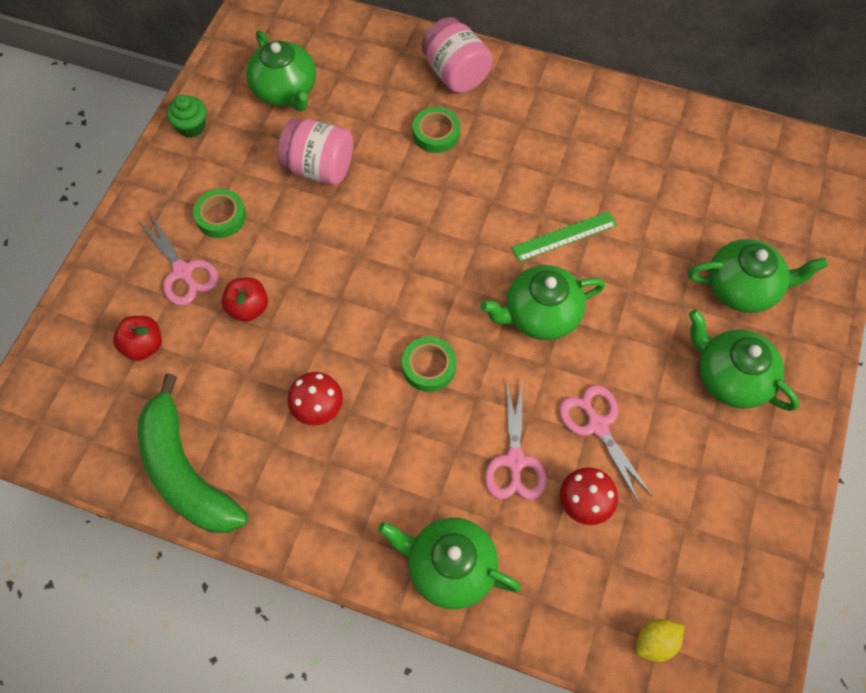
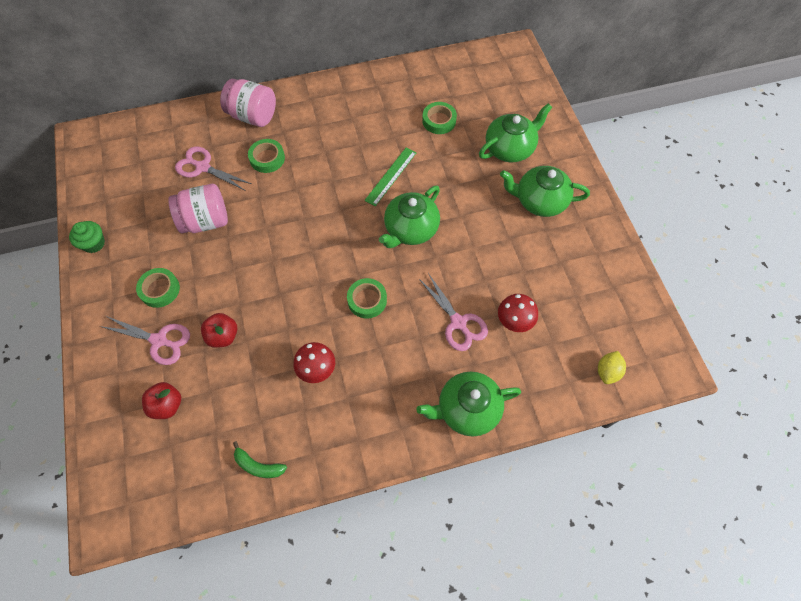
camera: 35 degrees left, 0 degrees up
(185, 471) = (258, 466): green banana -> green banana, size x0.43
(285, 90) = (145, 185): green teapot -> none
(597, 426) = (489, 272): pink scissors -> pink scissors (203, 167)
(676, 201) = (439, 121): none -> green tape

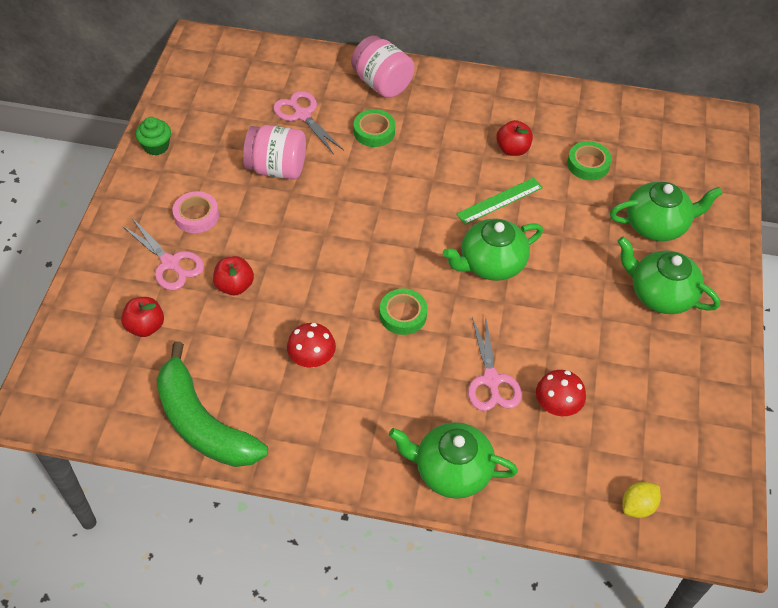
camera: 25 degrees right, 10 degrees down
(160, 289) = (196, 215): green tape -> pink tape
(258, 466) = (203, 423): green banana -> green banana, size x2.32
(379, 131) = (512, 149): none -> red apple

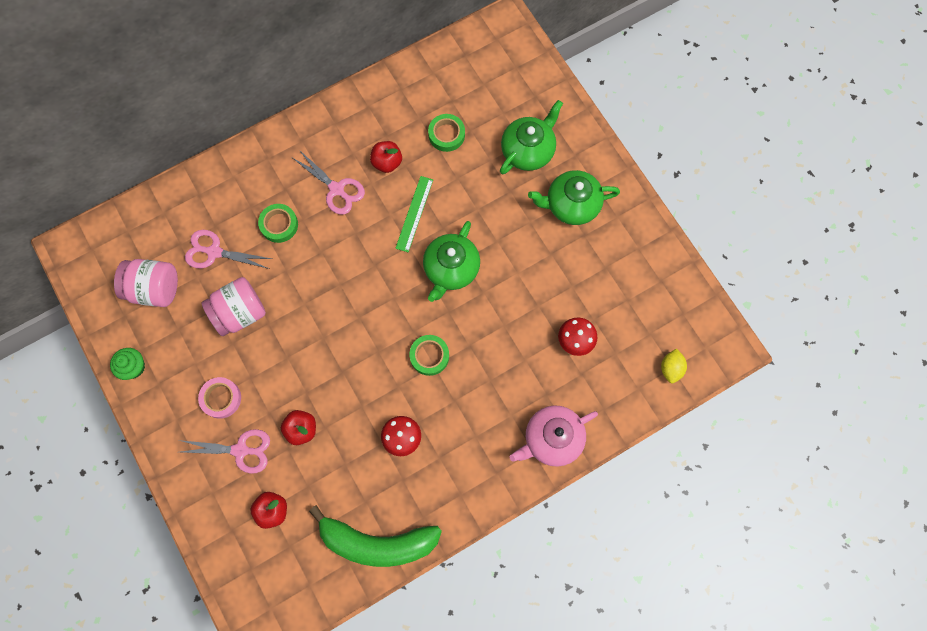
camera: 40 degrees left, 20 degrees up
(382, 84) = (246, 177): pink jar -> pink jar (154, 289)
(451, 470) = (551, 439): green teapot -> pink teapot
(491, 380) = (523, 356): pink scissors -> pink scissors (336, 189)

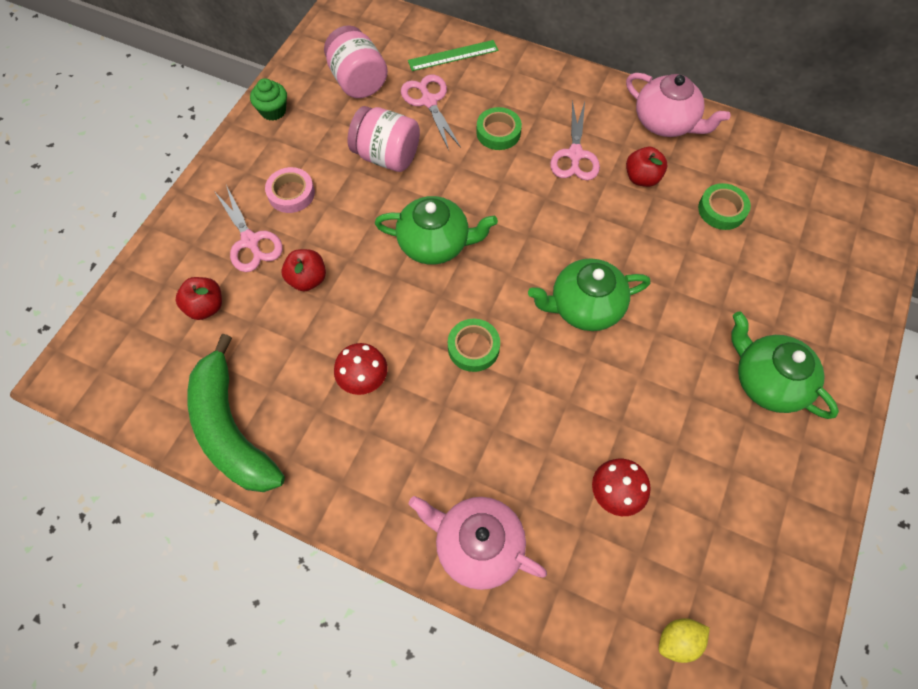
camera: 55 degrees right, 10 degrees down
(357, 113) = (666, 123): none -> pink teapot
(414, 213) = (612, 235): green ruler -> green ruler (453, 55)
(528, 150) = (783, 296): green teapot -> green teapot (435, 243)

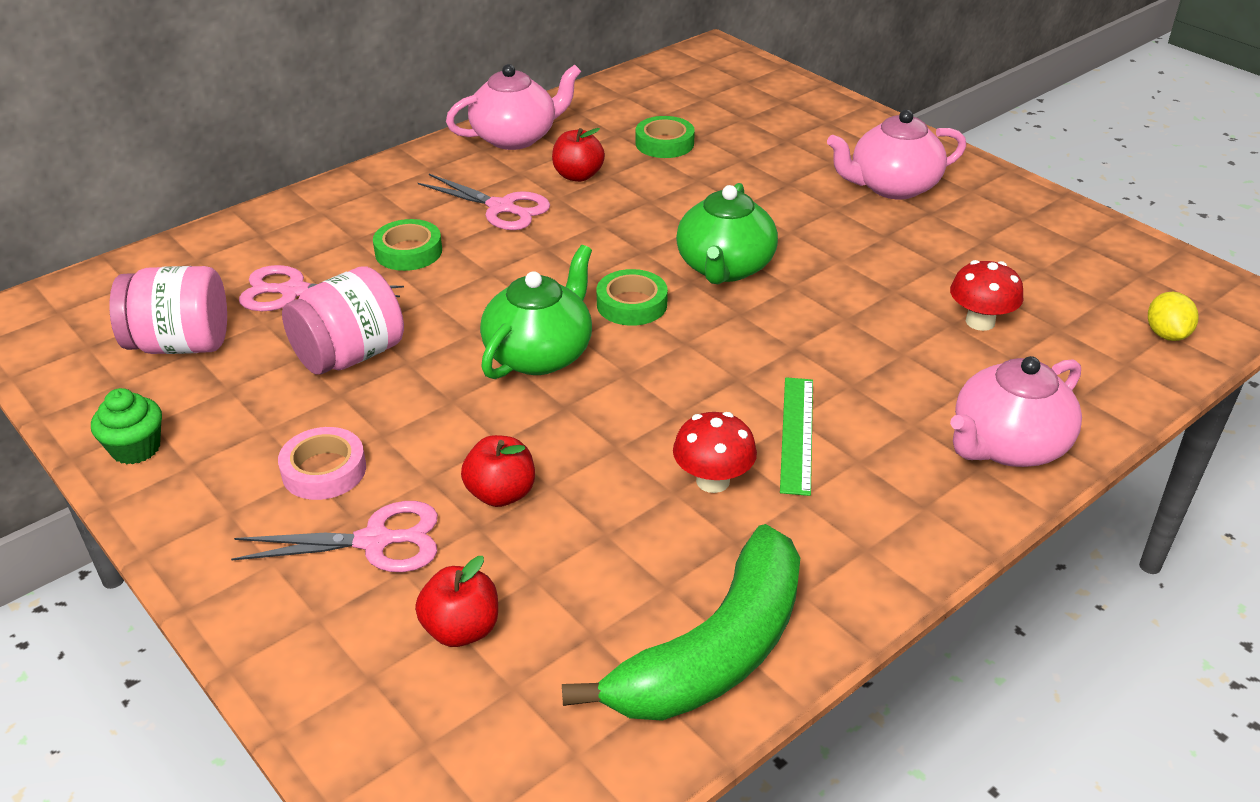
camera: 65 degrees left, 25 degrees down
(231, 429) = (714, 651): green banana -> green banana turned 45 degrees counterclockwise
(453, 55) = (237, 249): green ruler -> green ruler (797, 434)
(473, 347) = (725, 368): green tape -> green tape (631, 304)
(767, 381) = (892, 187): green teapot -> pink teapot

